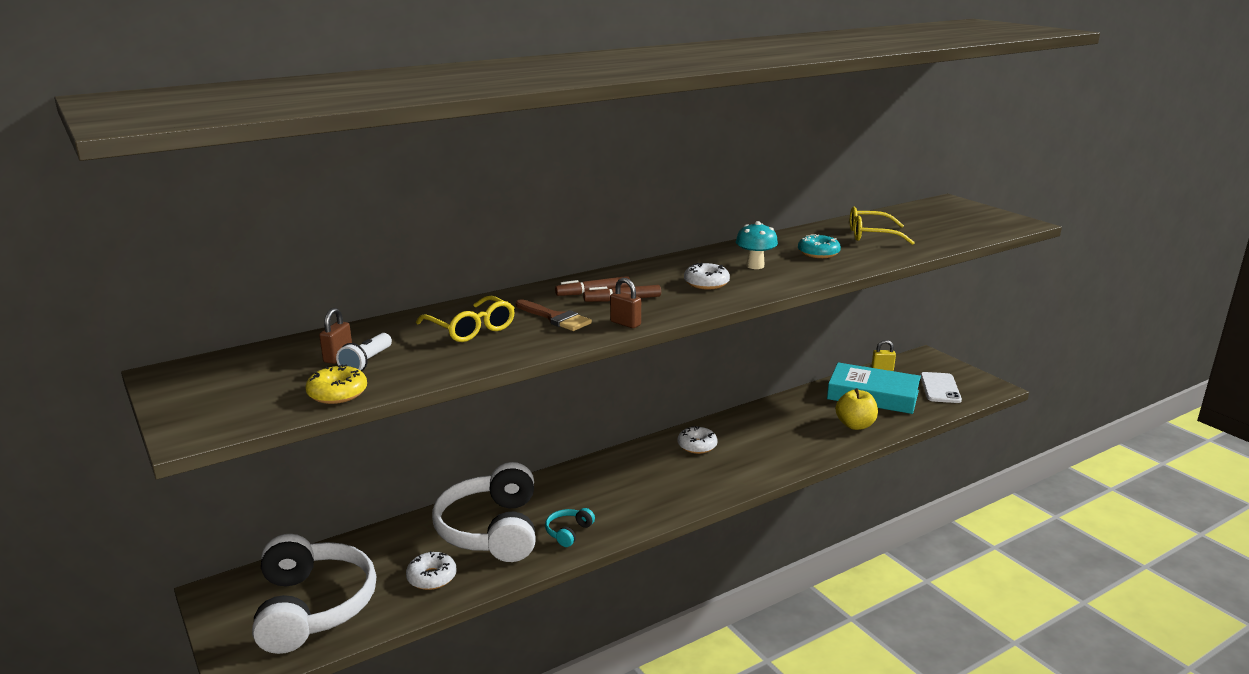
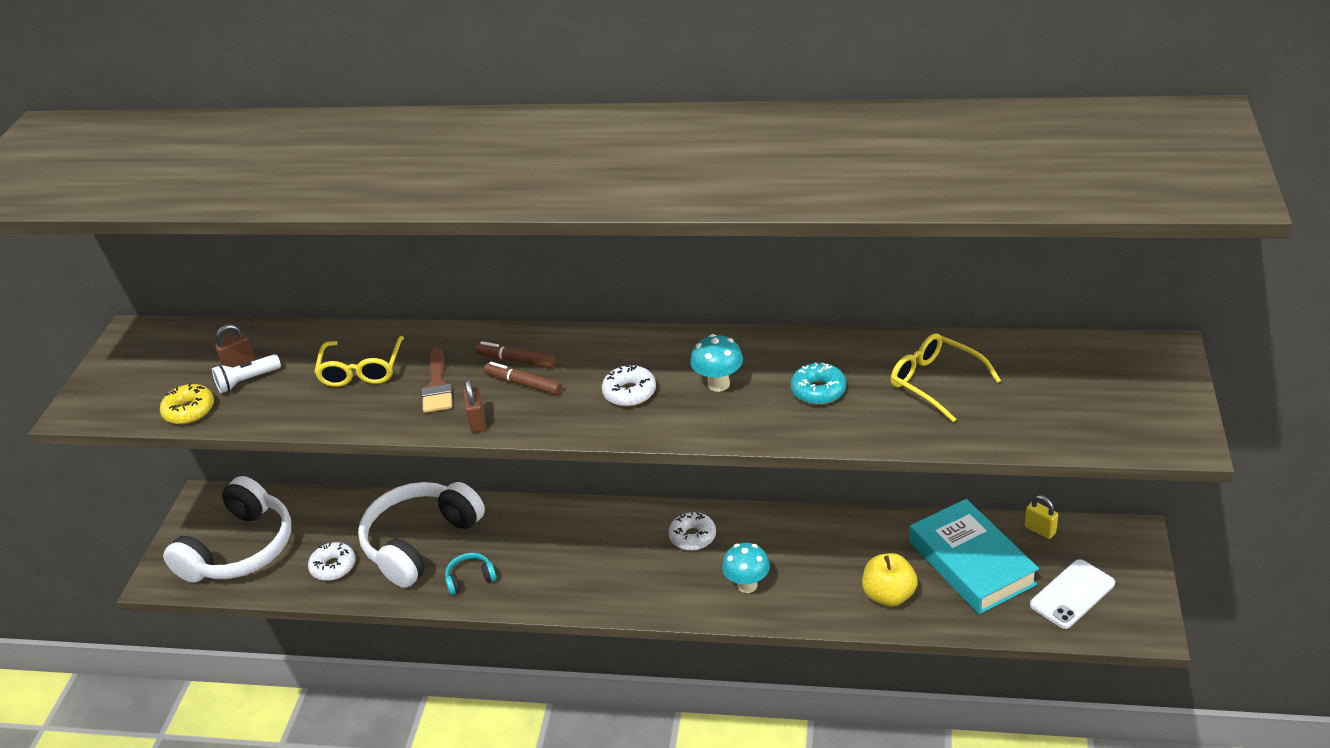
camera: 45 degrees right, 15 degrees up
(769, 454) = (747, 585): none -> turquoise mushroom

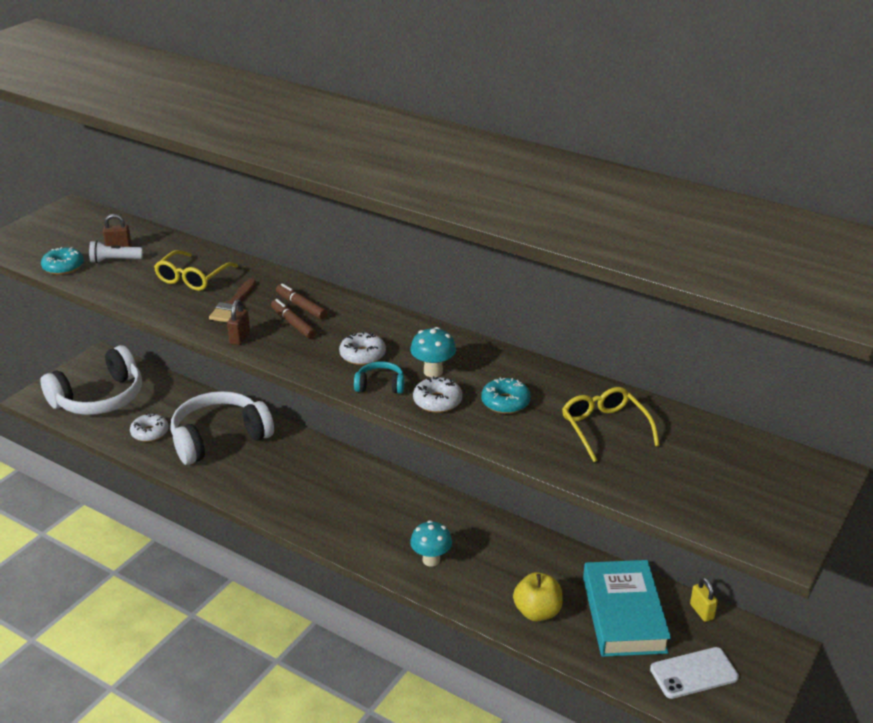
camera: 20 degrees right, 5 degrees down
(189, 411) = (63, 267): yellow donut -> turquoise donut
(470, 578) = (234, 476): turquoise headphones -> turquoise headphones (380, 385)
(693, 537) = (415, 509): white donut -> white donut (437, 401)

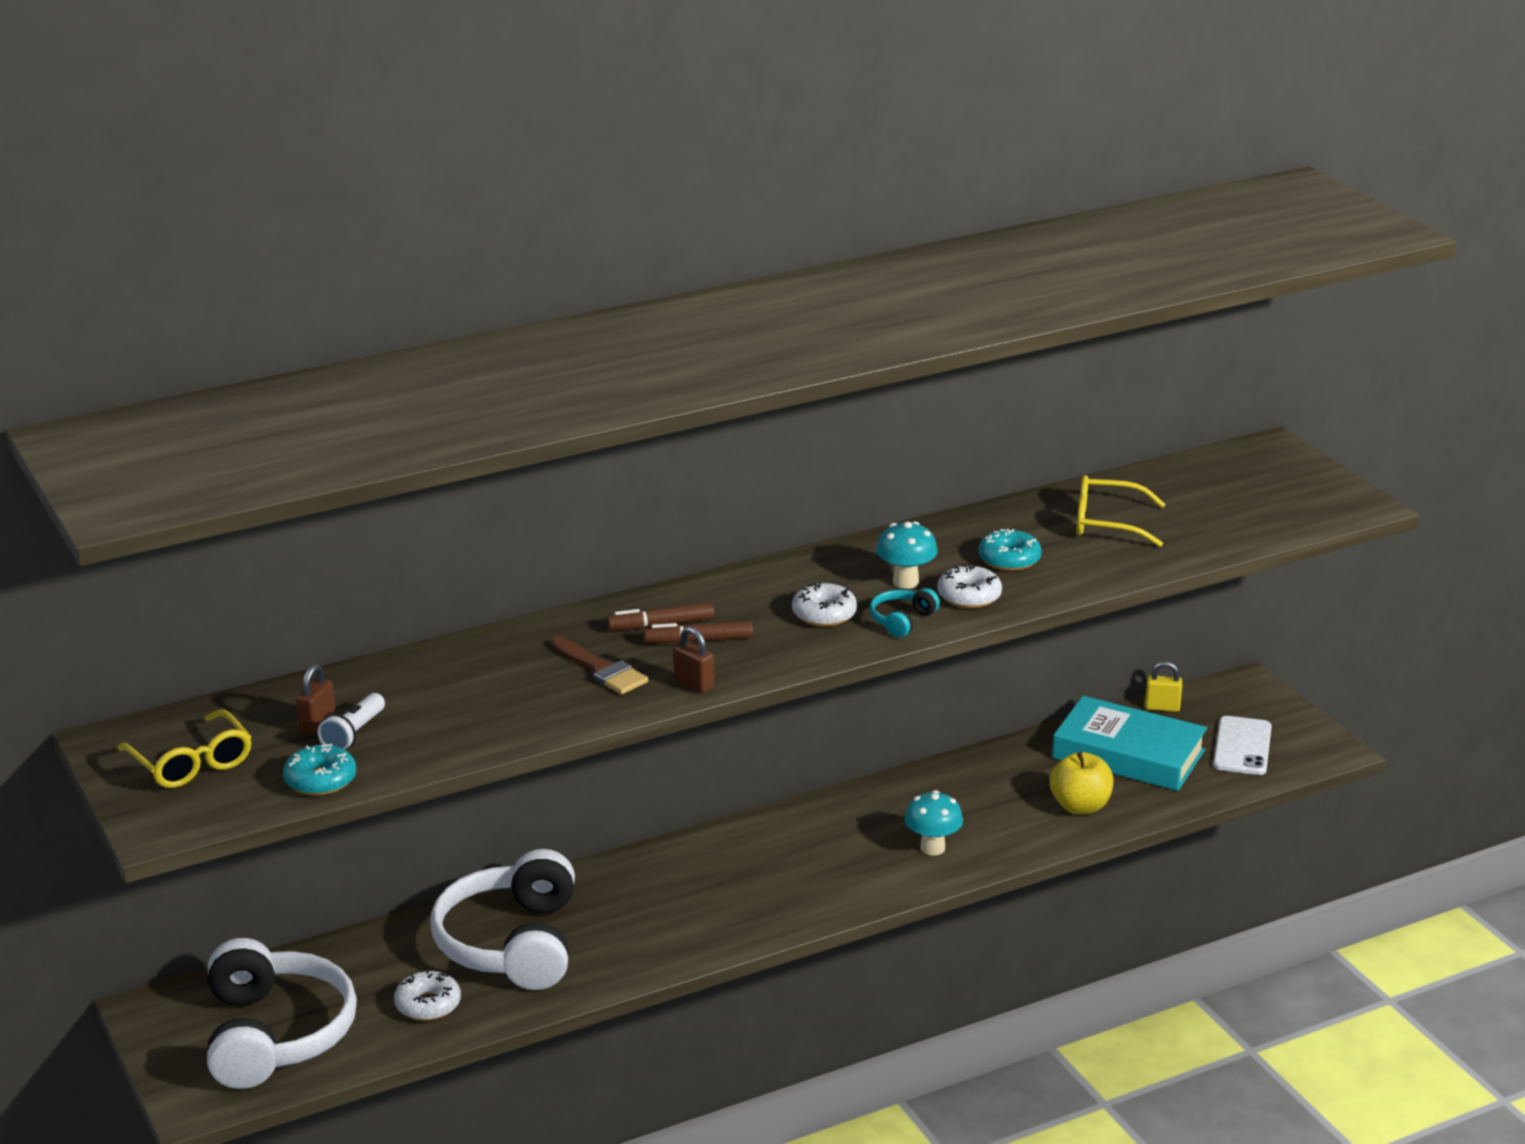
camera: 60 degrees left, 5 degrees down
(193, 278) = (487, 683): yellow glasses -> yellow glasses (191, 762)

